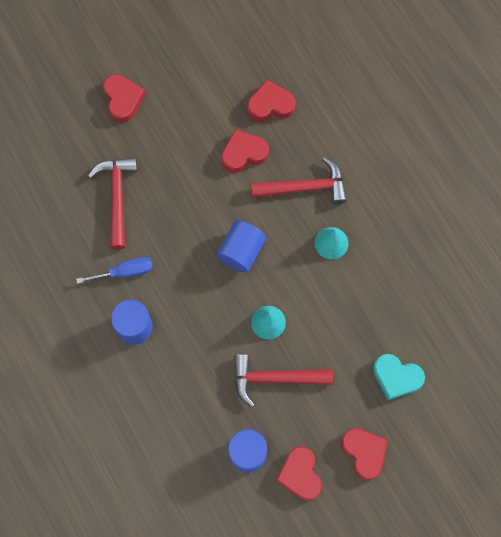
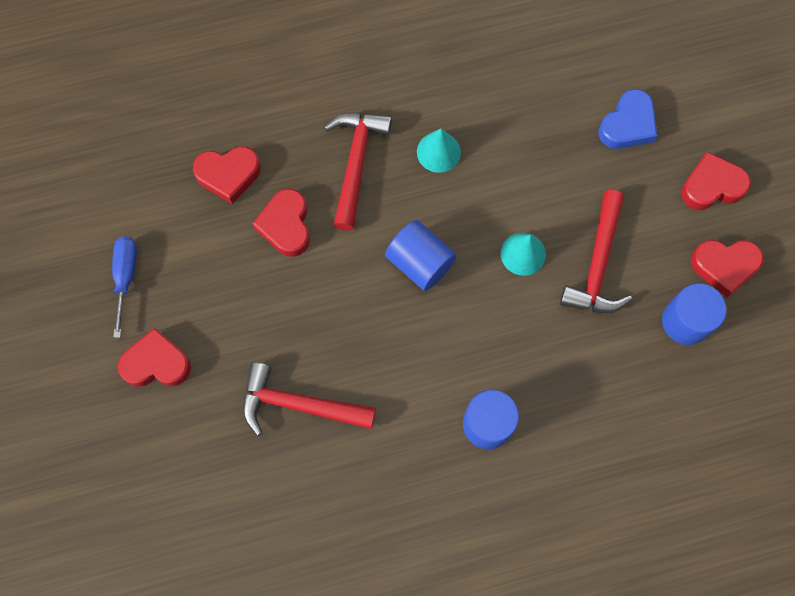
camera: 75 degrees left, 0 degrees up
(125, 272) = (408, 418): blue screwdriver -> blue screwdriver (126, 277)
(270, 105) = (228, 175): red heart -> red heart turned 105 degrees counterclockwise
(396, 377) = (628, 125): turquoise heart -> blue heart

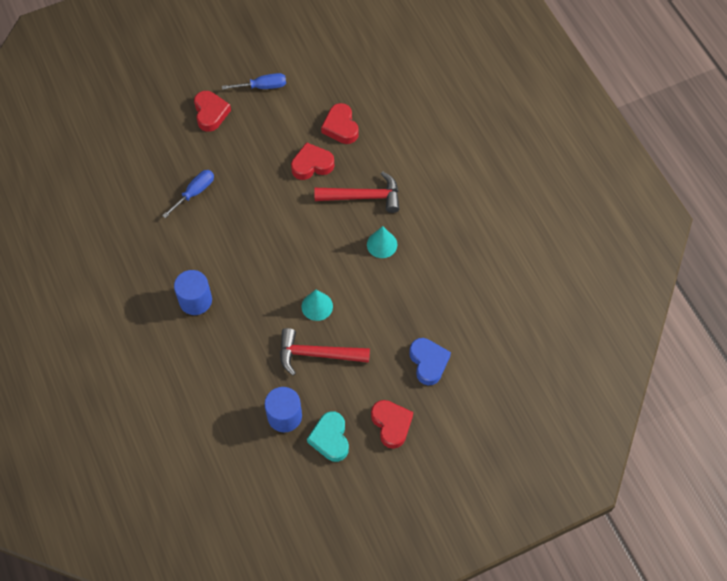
camera: 80 degrees right, 10 degrees down
(299, 404) = (195, 192): red hammer -> blue screwdriver
(420, 262) = (300, 245): blue cylinder -> none
(628, 125) = (428, 362): blue heart -> blue heart turned 135 degrees counterclockwise
(724, 266) = (330, 438): red heart -> turquoise heart

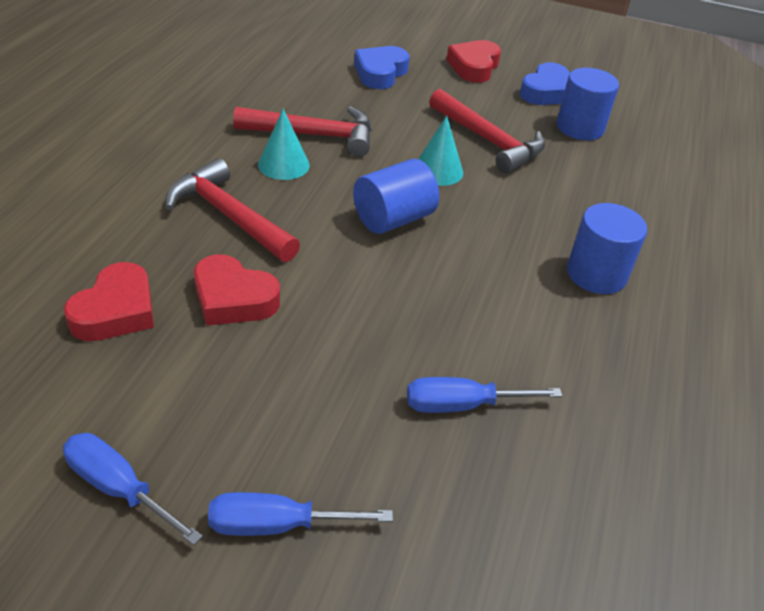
camera: 140 degrees left, 20 degrees down
(210, 113) = (277, 525): red heart -> blue screwdriver
(302, 255) = (393, 219): none -> blue cylinder
(330, 438) = (547, 92): turquoise heart -> blue heart
(394, 276) = (314, 135): none -> red hammer

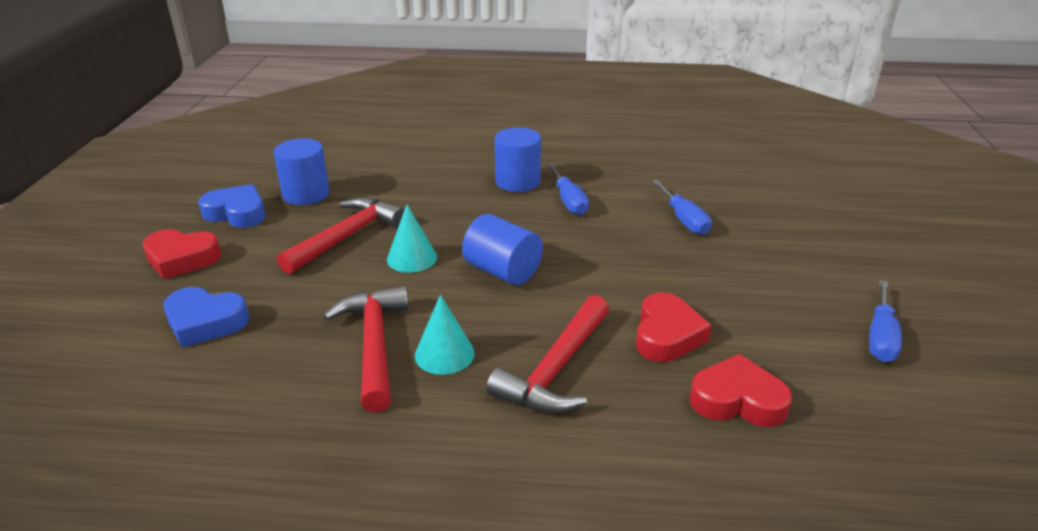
camera: 100 degrees left, 10 degrees down
(277, 525) = (833, 269): blue screwdriver -> blue screwdriver (568, 201)

